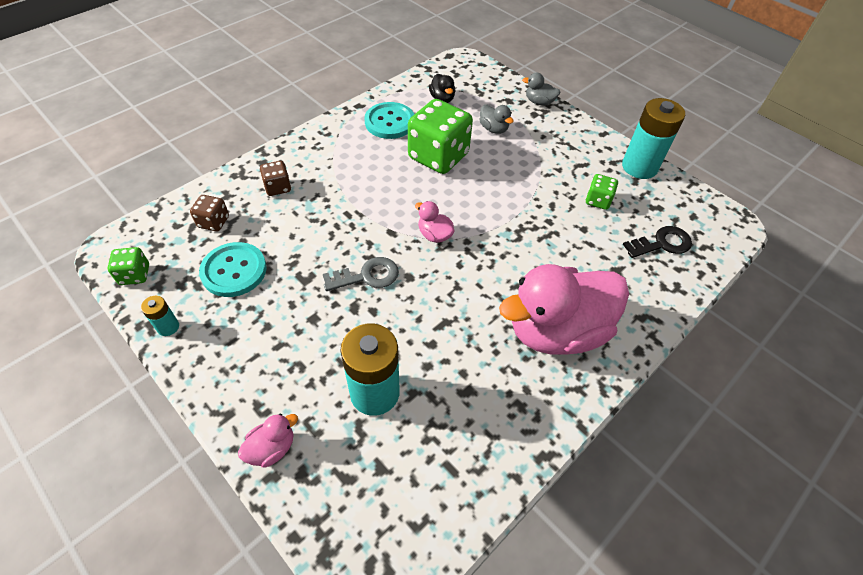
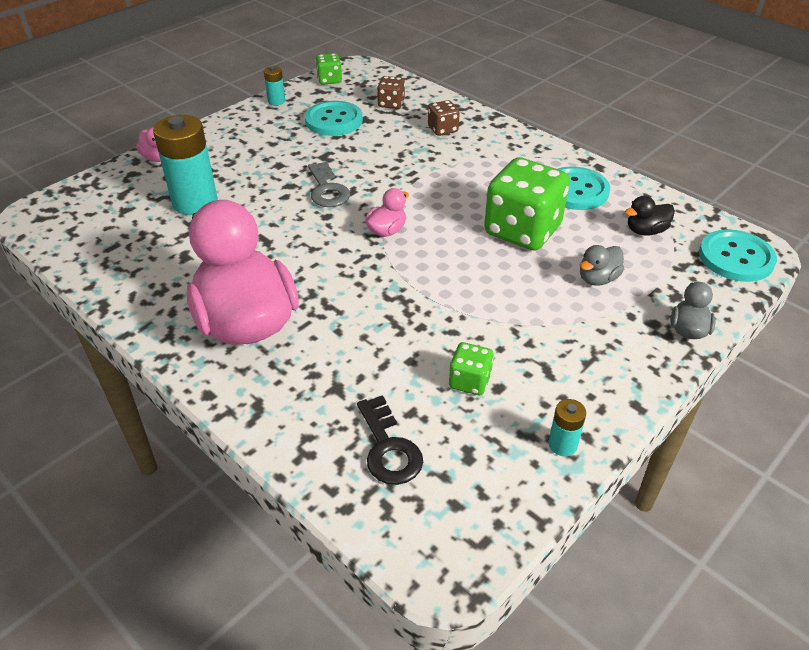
camera: 90 degrees right, 10 degrees down
(471, 69) = (736, 258): none -> turquoise button
(639, 167) = (562, 445): turquoise battery -> turquoise battery, size x0.46

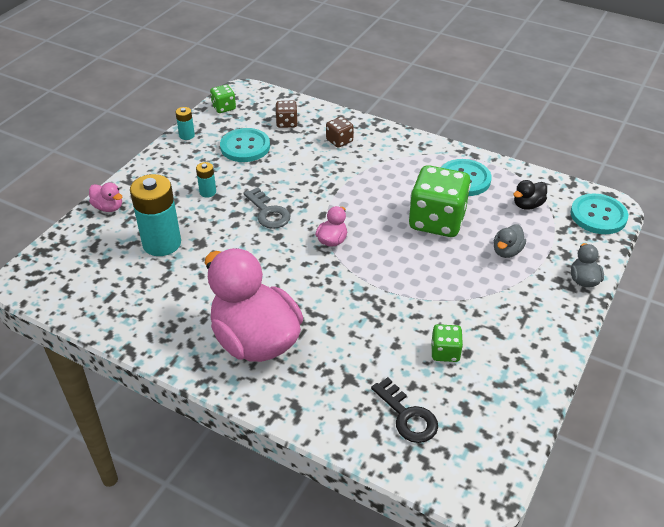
camera: 15 degrees left, 0 degrees up
(562, 445) = (528, 386): turquoise battery -> turquoise battery (208, 192)

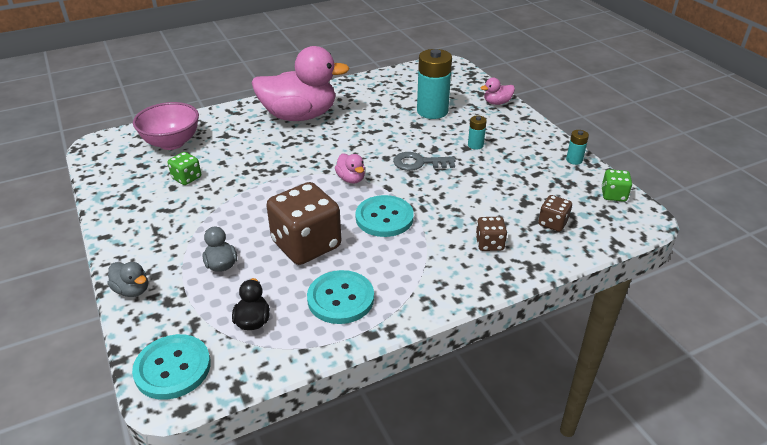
camera: 125 degrees right, 5 degrees down
(245, 147) = (528, 184): turquoise button -> turquoise button (384, 218)
(407, 416) = (172, 143): black key -> pink bowl
(437, 221) = (306, 245): green dice -> brown dice

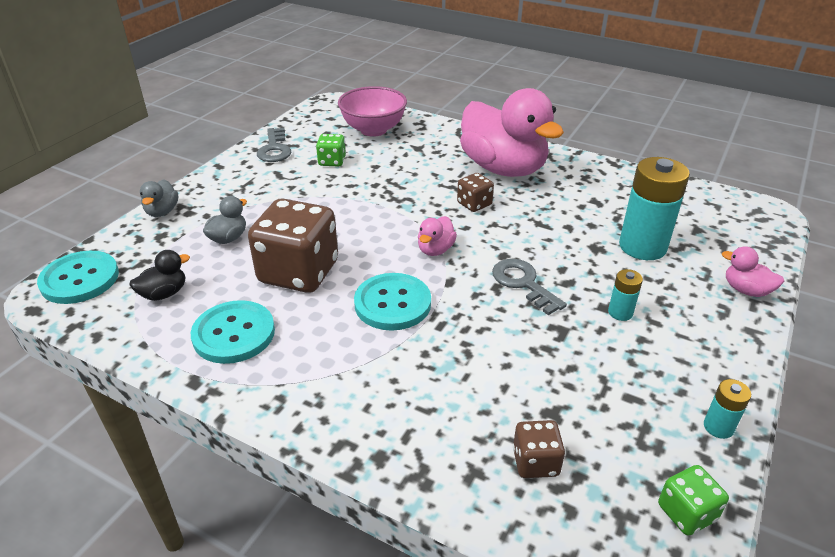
camera: 55 degrees right, 0 degrees up
(124, 198) = (274, 149): none -> grey key
(489, 244) = (427, 413): brown dice -> brown dice (474, 204)

